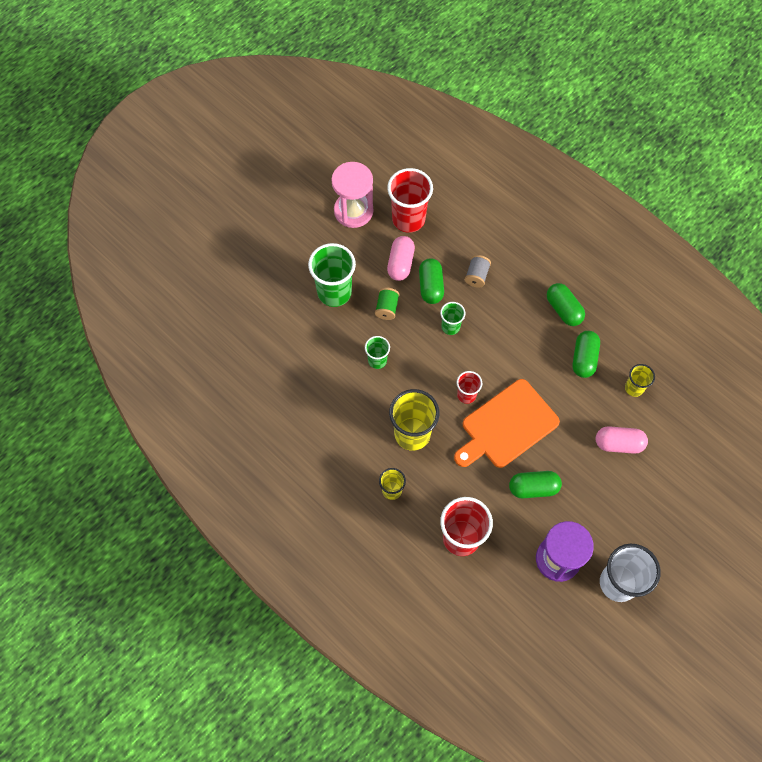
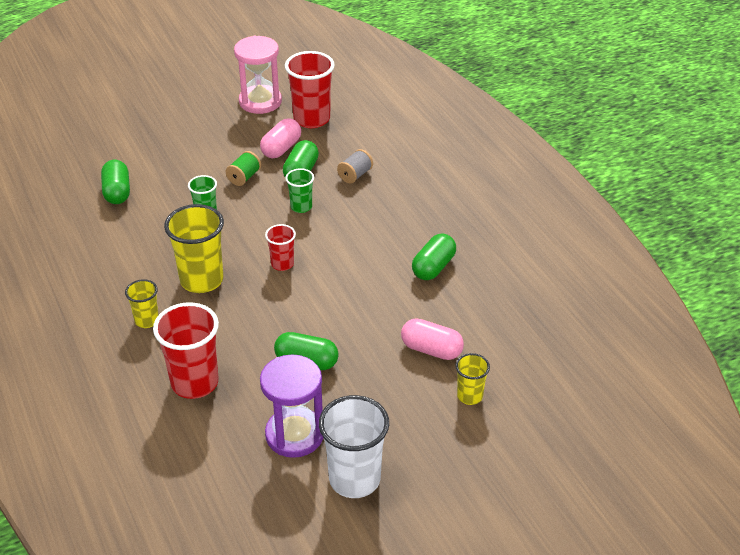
camera: 20 degrees right, 25 degrees down
(334, 292) = (199, 154): green cup -> none
(506, 426) = (310, 300): orange cutting board -> none
(563, 309) = (434, 223): green capsule -> green capsule (117, 192)
(634, 388) = (478, 306): yellow cup -> yellow cup (469, 396)

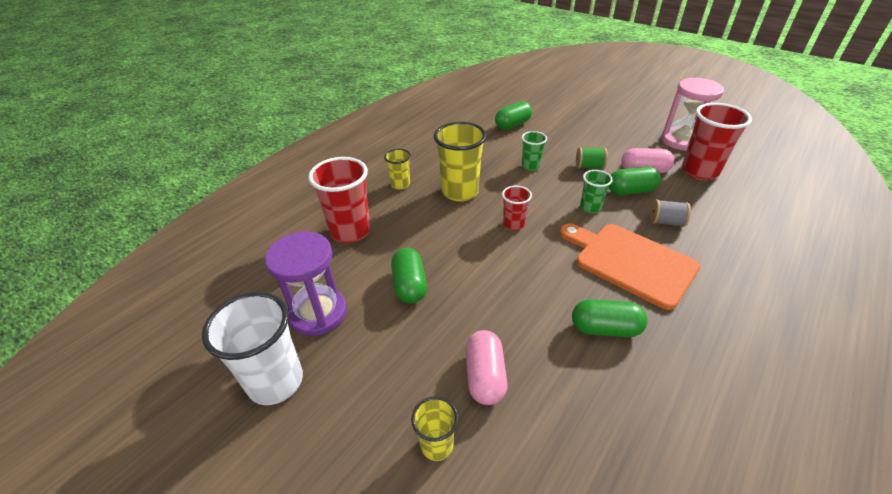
camera: 65 degrees right, 0 degrees up
(381, 219) = (630, 262): none -> orange cutting board

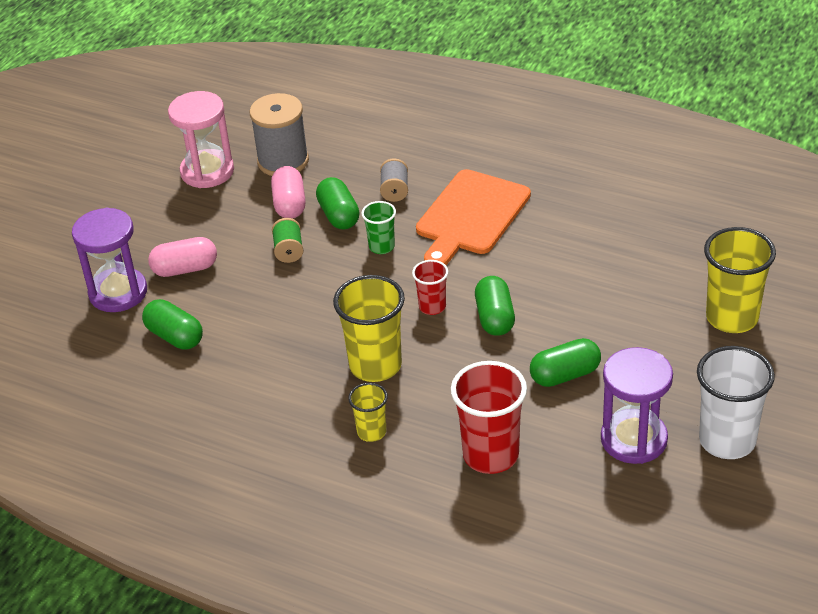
camera: 100 degrees left, 0 degrees up
(437, 445) = (732, 318): yellow cup -> yellow cup, size x1.86
(485, 376) = (655, 300): pink capsule -> pink capsule (185, 269)
(530, 166) = (296, 305): green cup -> none
(556, 109) = (118, 293): none -> purple hourglass
(605, 328) = (569, 231): green capsule -> green capsule (495, 318)
(699, 171) = (283, 161): red cup -> grey spool

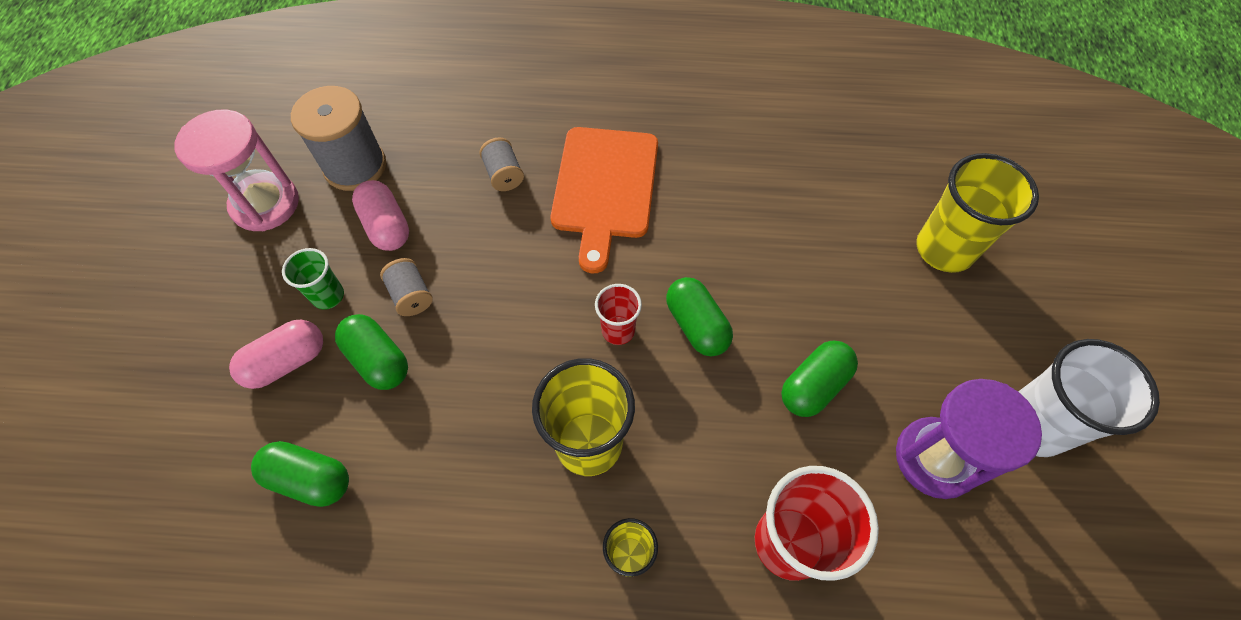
camera: 25 degrees left, 20 degrees up
(118, 293) = (207, 428): purple hourglass -> none
(289, 251) = (411, 295): green spool -> grey spool
(339, 215) = (452, 226): green capsule -> green capsule (378, 360)
(381, 247) = (521, 258): green cup -> green cup (328, 296)

